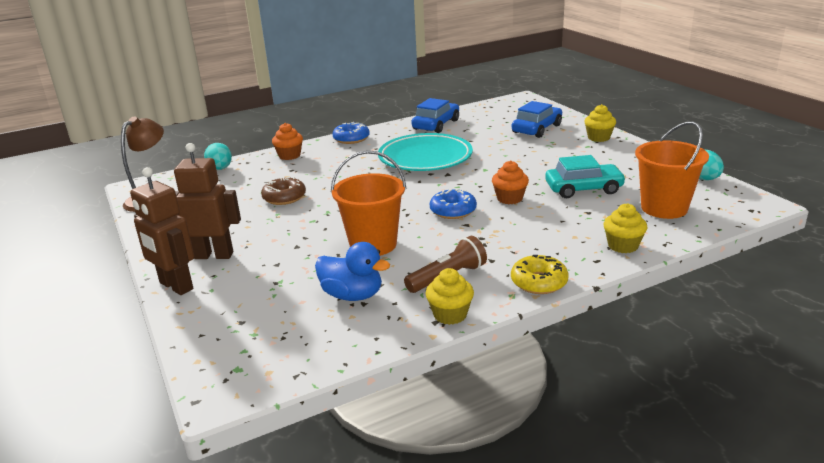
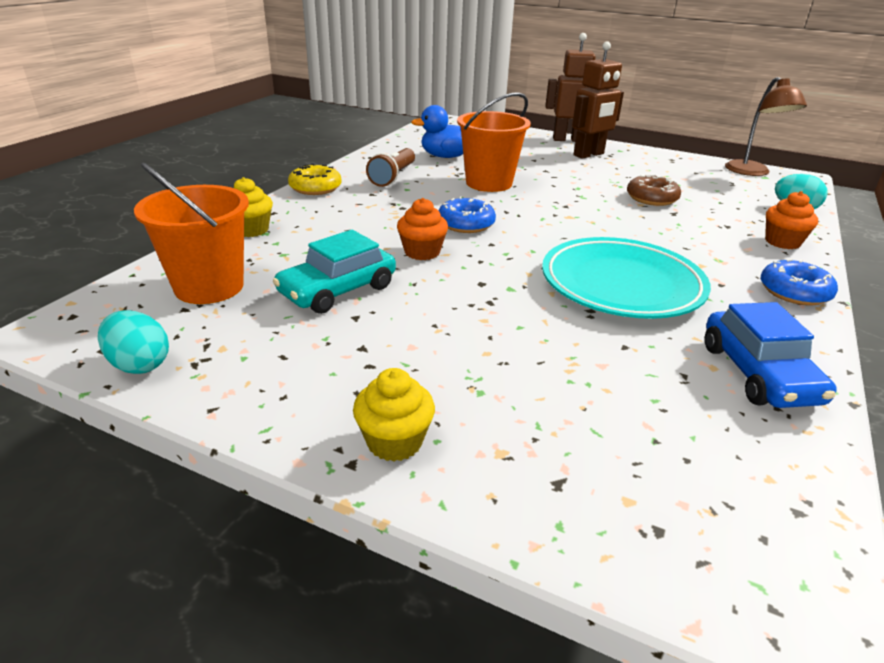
camera: 140 degrees right, 5 degrees up
(450, 314) = (364, 161): yellow cupcake -> none
(537, 129) = (557, 431): blue car -> none

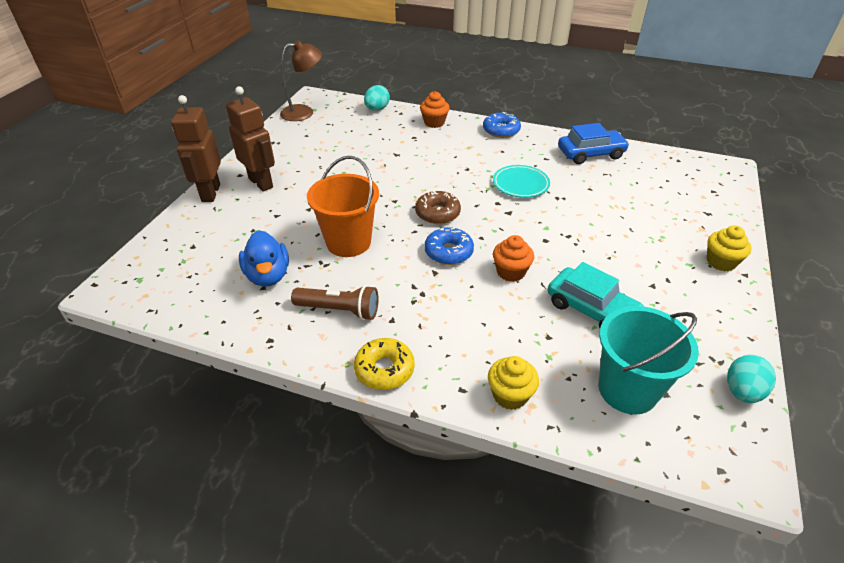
camera: 95 degrees left, 10 degrees up
(209, 287) = (627, 390): orange bucket -> turquoise bucket
(621, 285) = (520, 184): turquoise plate -> turquoise plate, size x0.56
(651, 198) = (369, 160): brown donut -> brown donut (437, 213)

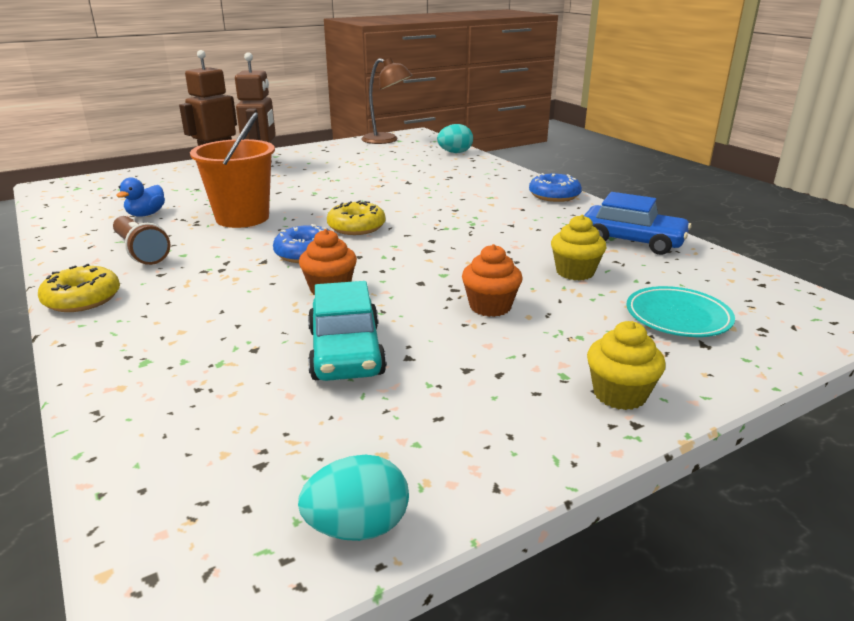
camera: 40 degrees right, 15 degrees down
(268, 275) = (146, 214): blue duck -> blue duck, size x0.67
(434, 122) = (492, 173): orange cupcake -> orange cupcake (490, 306)
(437, 213) = (356, 227): brown donut -> yellow donut
(510, 395) = (121, 368): yellow cupcake -> yellow cupcake (575, 272)
(520, 184) = (487, 236): turquoise plate -> turquoise plate (678, 317)
(627, 390) = (229, 433): turquoise bucket -> none

